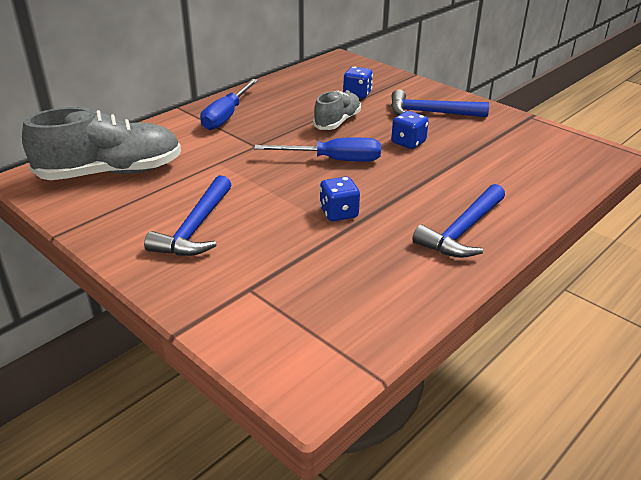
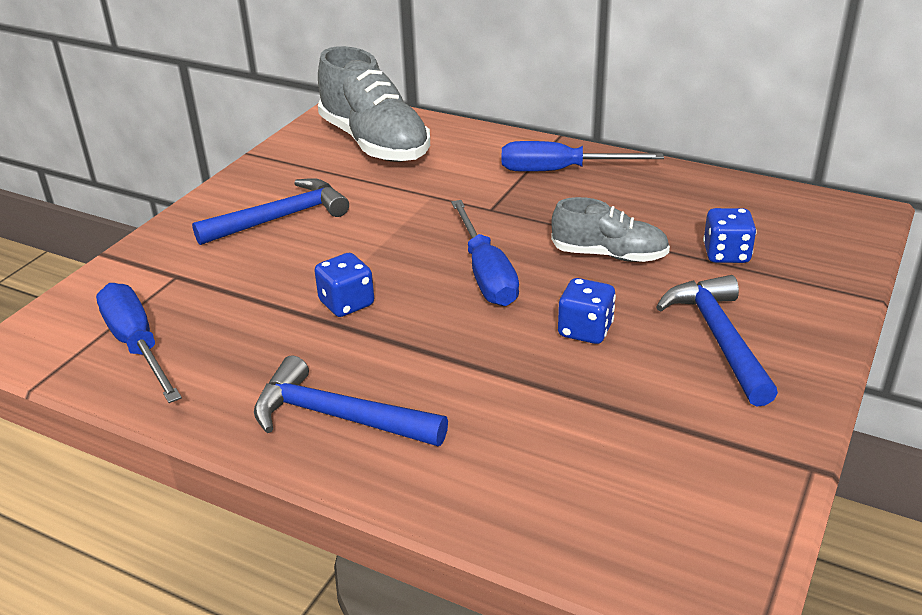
camera: 75 degrees right, 0 degrees up
(195, 228) = (281, 218): blue hammer -> blue hammer turned 150 degrees clockwise
(344, 314) = (137, 345): none -> blue screwdriver

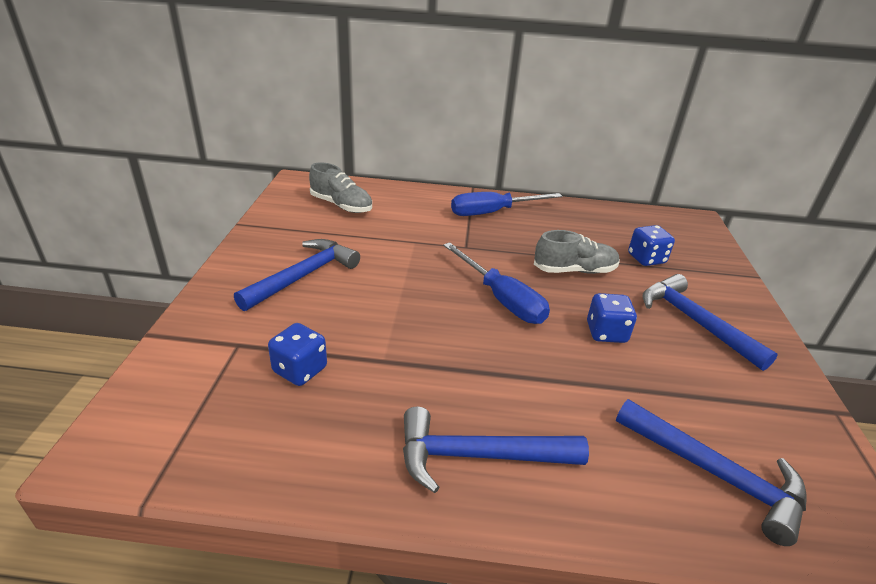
camera: 25 degrees left, 0 degrees up
(137, 345) = (239, 424): blue screwdriver -> none
(346, 304) = (411, 344): blue dice -> blue dice (300, 370)
(374, 143) = (341, 205): grey shoe -> grey shoe, size x0.58
(582, 489) = (716, 474): none -> blue hammer

